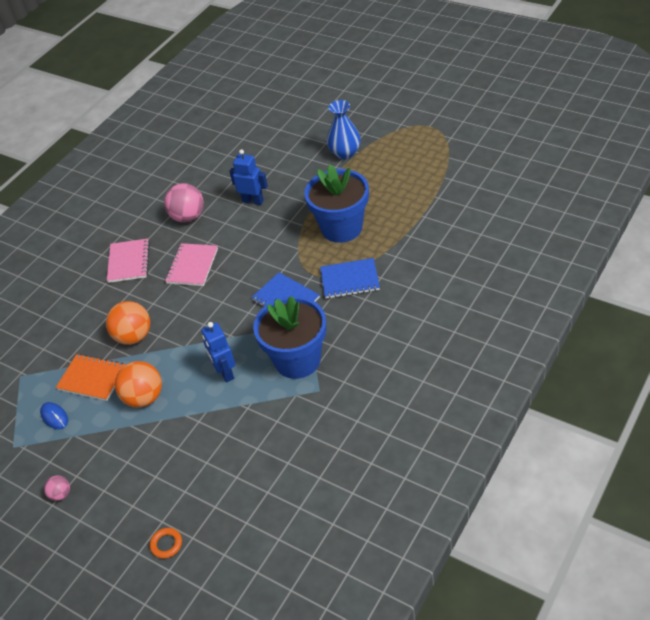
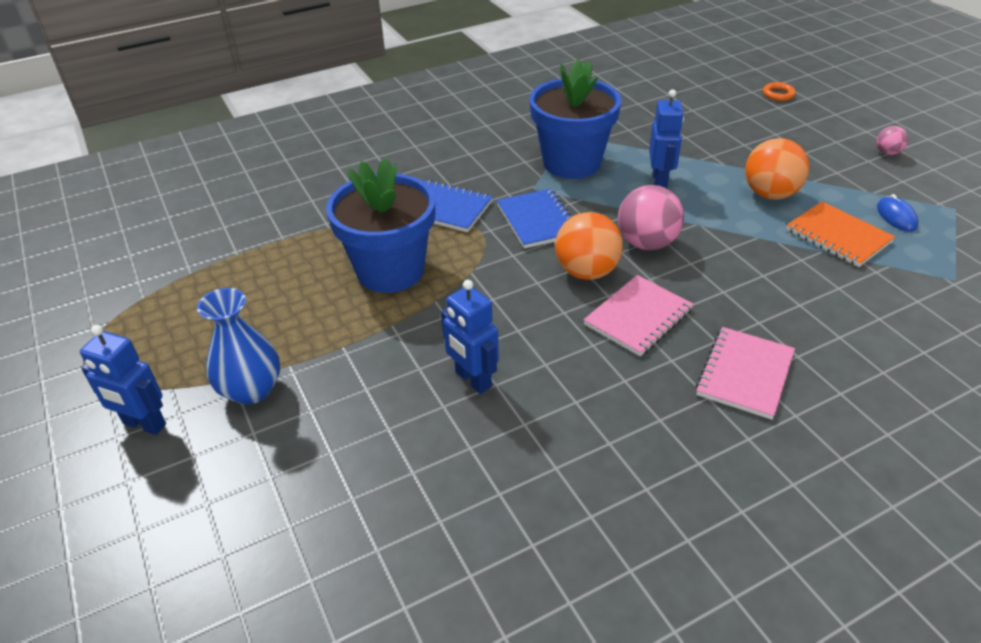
camera: 155 degrees left, 5 degrees down
(134, 336) = (766, 260): orange ball -> orange ball (586, 272)
(188, 217) = (602, 408): pink ball -> pink ball (647, 243)
(372, 124) = (144, 424): none -> blue robot

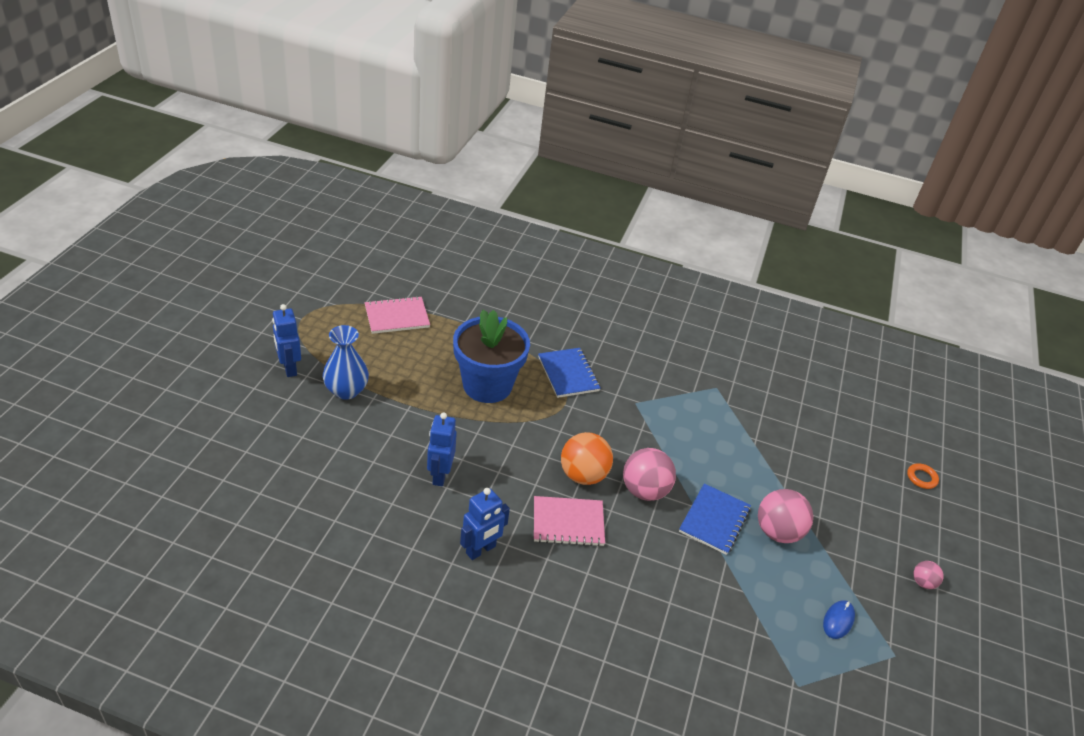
camera: 40 degrees right, 0 degrees up
(538, 220) = (606, 424): blue notebook -> blue notebook (714, 520)
(571, 163) = (685, 406): blue flower pot -> none
(660, 181) = (720, 463): blue robot -> blue robot (481, 550)
(744, 374) = (571, 601): pink notebook -> pink notebook (397, 316)
(770, 194) = (777, 532): orange ball -> pink ball
(838, 236) = (772, 593): orange notebook -> none

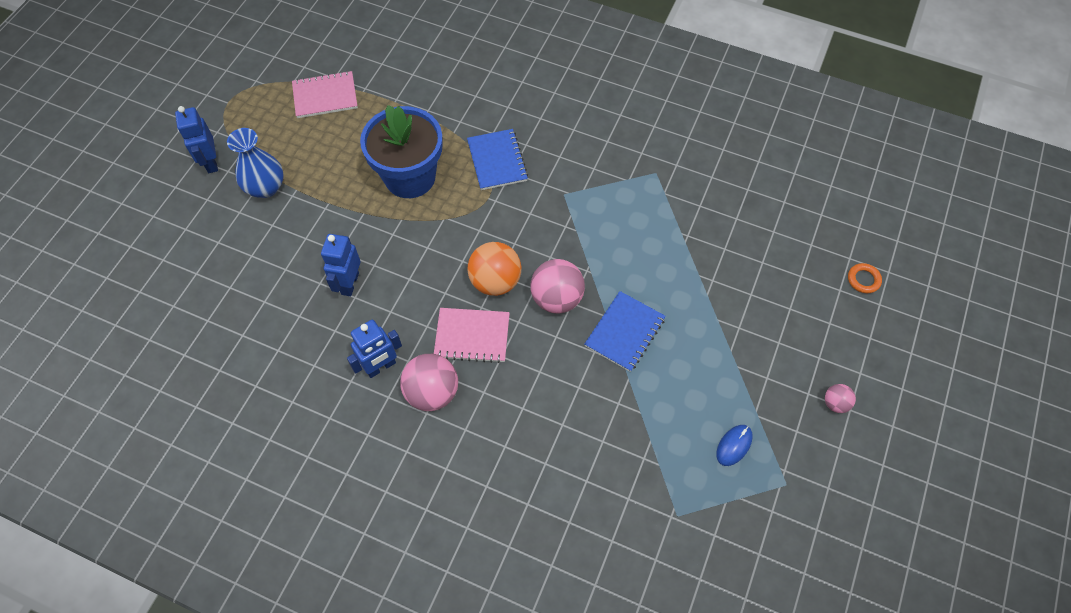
camera: 10 degrees right, 20 degrees up
(777, 532) = (689, 345): pink ball -> pink ball (432, 392)

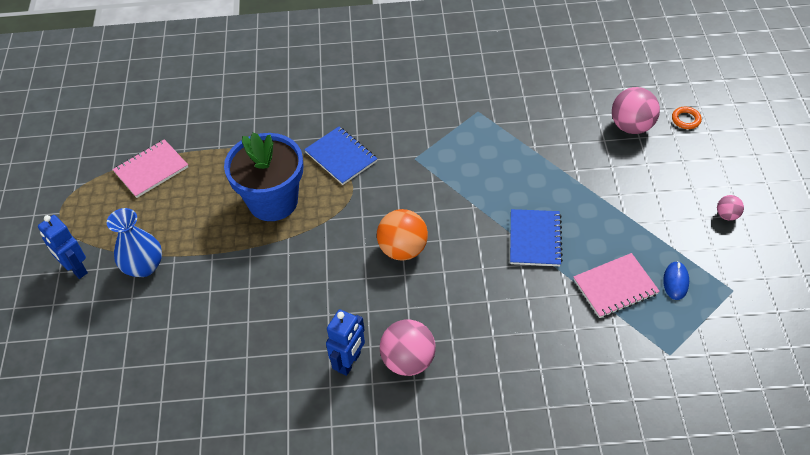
camera: 25 degrees left, 10 degrees down
(349, 283) = (275, 309): blue robot -> none
(472, 336) = (412, 301): pink notebook -> pink notebook (615, 287)
(556, 298) = (463, 239): pink ball -> pink ball (631, 126)

